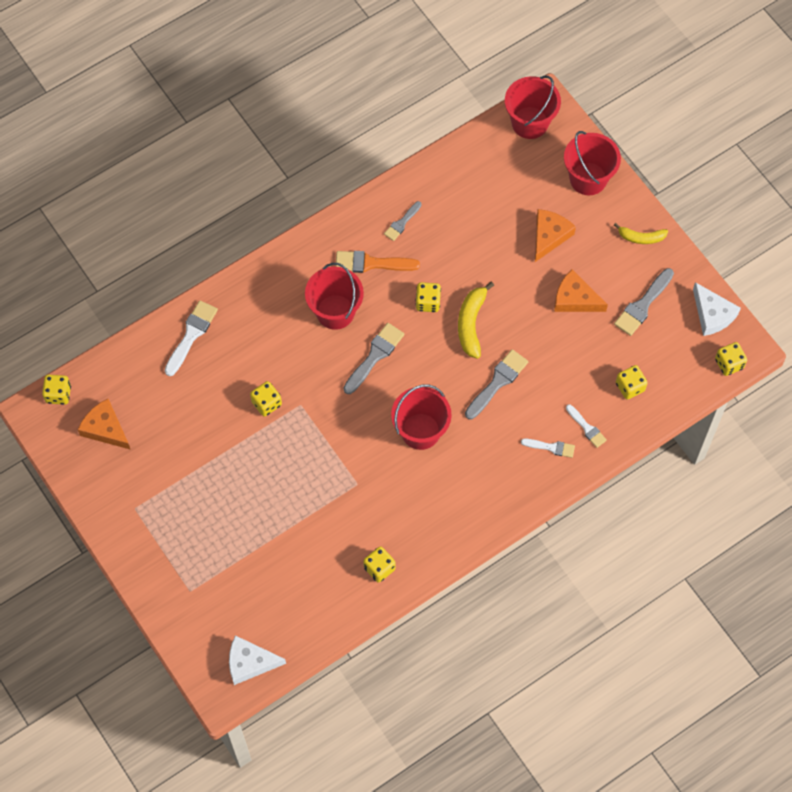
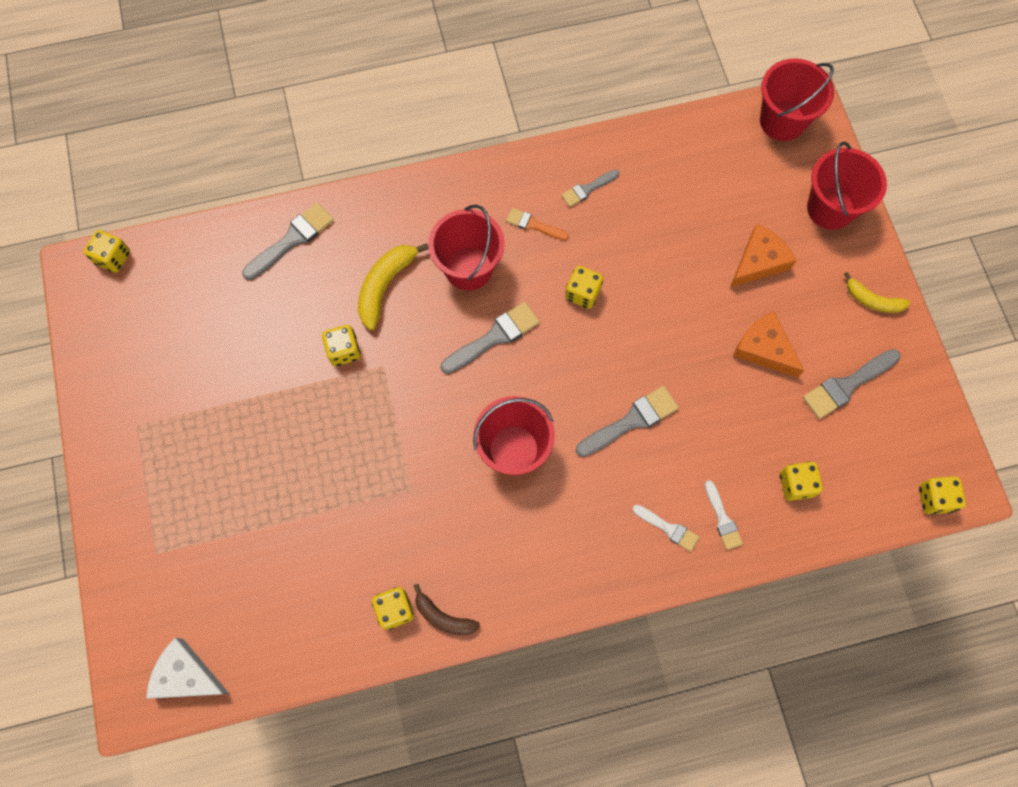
camera: 20 degrees right, 5 degrees up
(105, 428) = (147, 316): orange cheese -> none
(191, 335) = (291, 240): white brush -> grey brush
(372, 263) = (534, 225): orange brush -> orange brush, size x0.61
(415, 561) = (443, 617): none -> brown banana
(471, 323) = (625, 337): yellow banana -> yellow banana (385, 286)
(712, 314) = (932, 427): white cheese -> none

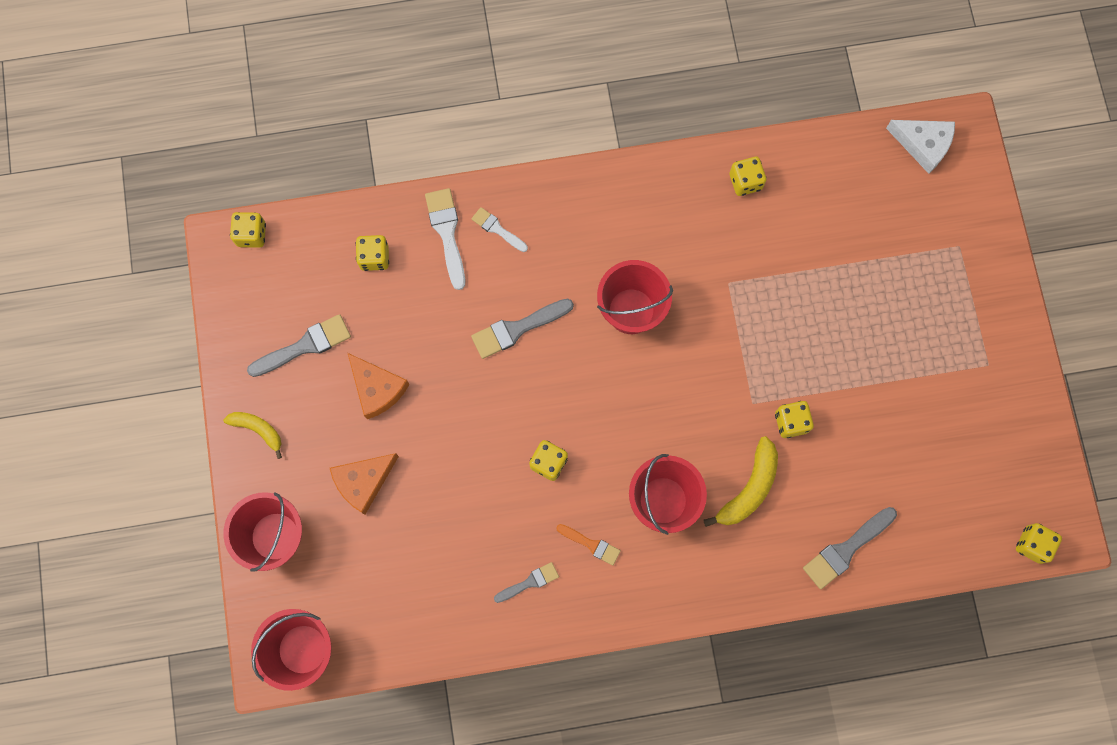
camera: 175 degrees left, 5 degrees up
(443, 617) = (703, 172): brown banana -> none
(494, 337) = (642, 423): grey brush -> none
(722, 518) = (447, 233): white brush -> white brush, size x1.63

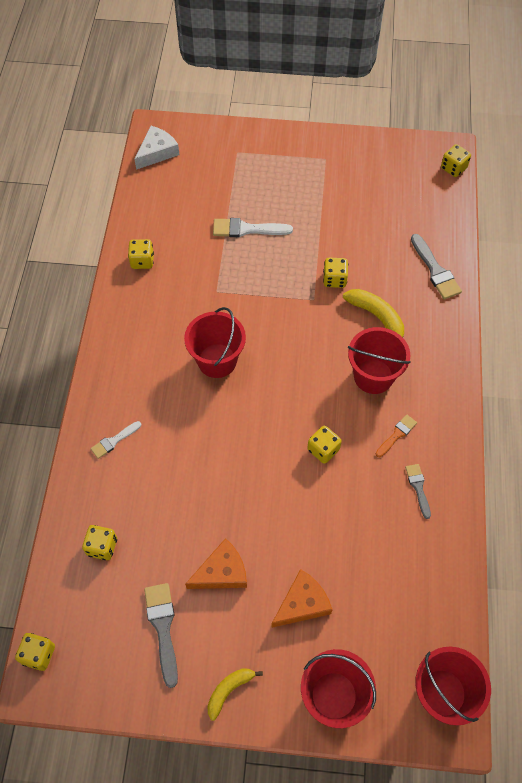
camera: 75 degrees left, 15 degrees down
(363, 482) = (302, 603): orange cheese -> orange cheese turned 105 degrees counterclockwise
(447, 233) = (103, 481): white brush -> white brush (247, 229)
(518, 328) = (204, 446): grey brush -> none

